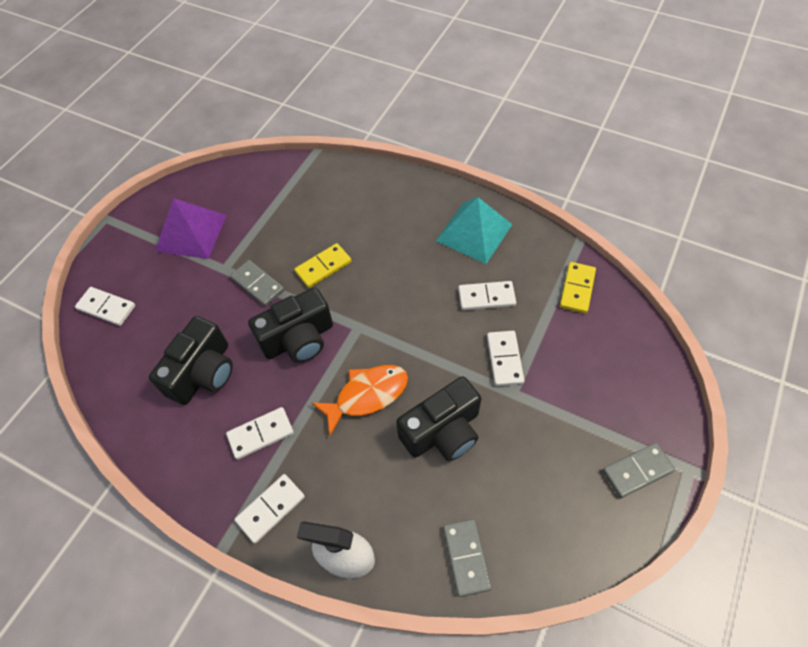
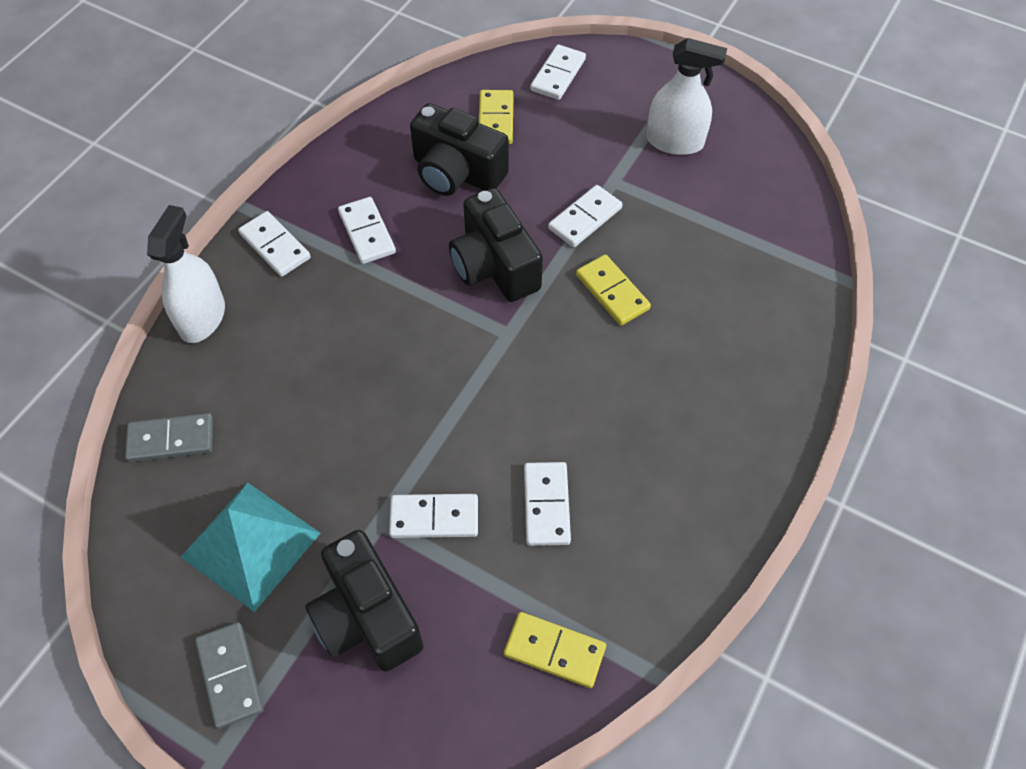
camera: 90 degrees right, 0 degrees up
(149, 348) = (496, 120): none -> yellow domino
(191, 233) = (675, 142): purple pyramid -> white spray bottle
(257, 284) = (585, 218): grey domino -> white domino
(367, 395) = (401, 341): orange fish -> none
(442, 431) = (336, 426): black camera -> black camera (366, 617)
(474, 232) = (677, 500): turquoise pyramid -> turquoise pyramid (250, 545)

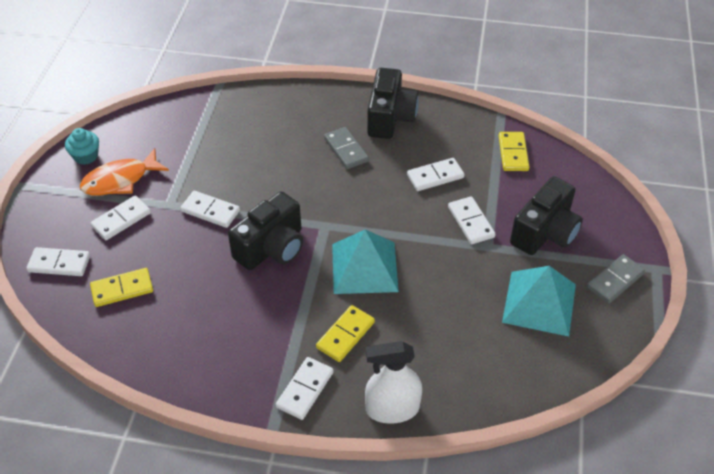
camera: 110 degrees left, 10 degrees down
(171, 440) = (497, 380): grey domino -> grey domino (346, 150)
(367, 232) = (269, 333): white domino -> white domino (121, 219)
(415, 355) = (364, 267): none -> turquoise pyramid
(456, 173) = (188, 296): black camera -> black camera (390, 118)
(612, 292) = (270, 183): yellow domino -> yellow domino (345, 335)
(675, 142) = (120, 180): white spray bottle -> orange fish
(731, 116) = (86, 156): none -> turquoise cupcake

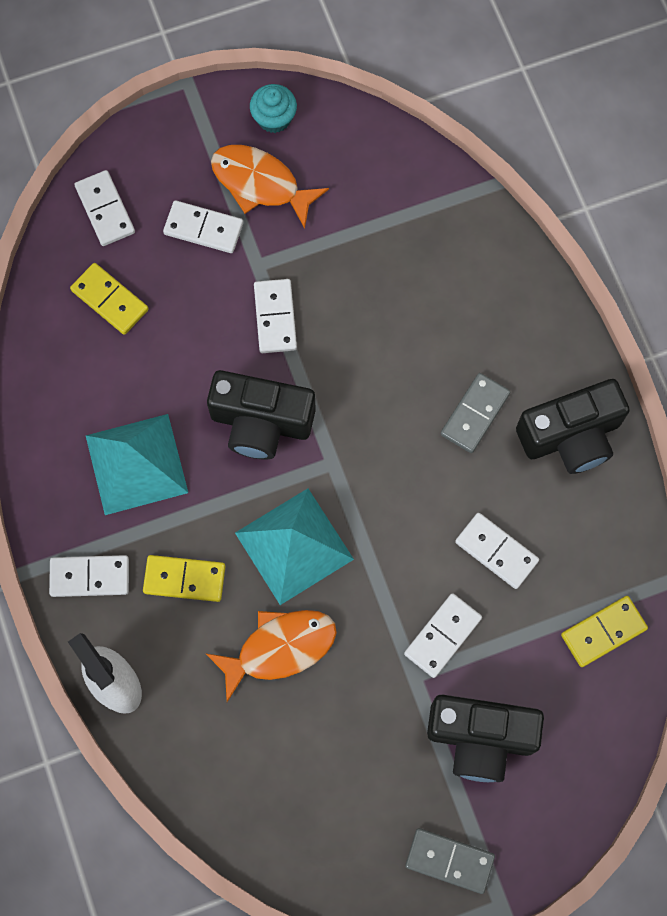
camera: 60 degrees right, 25 degrees up
(427, 305) = (279, 648): none -> orange fish
(539, 303) = (358, 781): turquoise pyramid -> turquoise pyramid (136, 464)

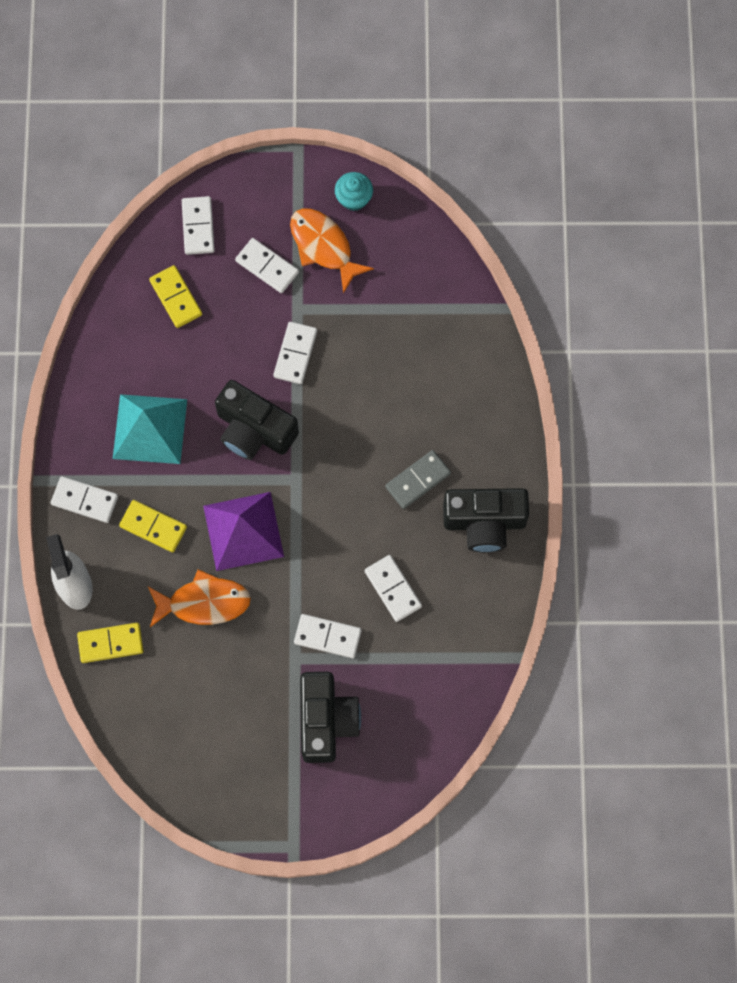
camera: 20 degrees right, 0 degrees up
(294, 546) = (243, 531): turquoise pyramid -> purple pyramid
(442, 636) = (327, 636): white domino -> white domino turned 45 degrees clockwise
(449, 861) = (268, 800): grey domino -> none
(480, 738) = (326, 720): black camera -> black camera turned 120 degrees counterclockwise
(603, 632) = (449, 677): yellow domino -> yellow domino (110, 643)

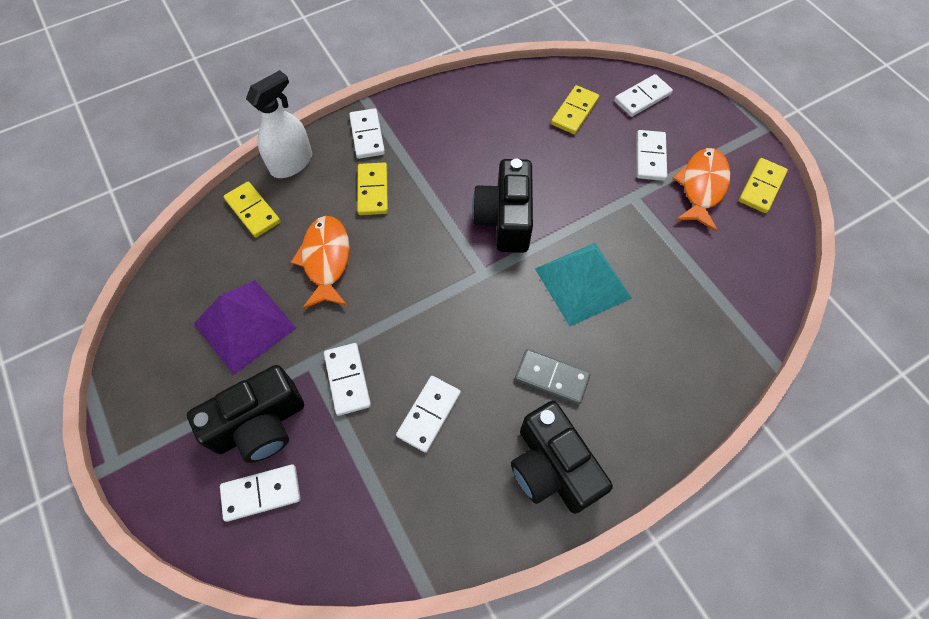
camera: 60 degrees right, 10 degrees down
(149, 429) = (455, 147): turquoise pyramid -> turquoise pyramid (582, 283)
(204, 602) = (326, 260): orange fish -> orange fish turned 150 degrees counterclockwise
(243, 531) = (409, 257): purple pyramid -> purple pyramid (245, 325)
(295, 354) = (593, 214): white domino -> white domino (261, 493)
(354, 198) = (761, 187): turquoise cupcake -> yellow domino

